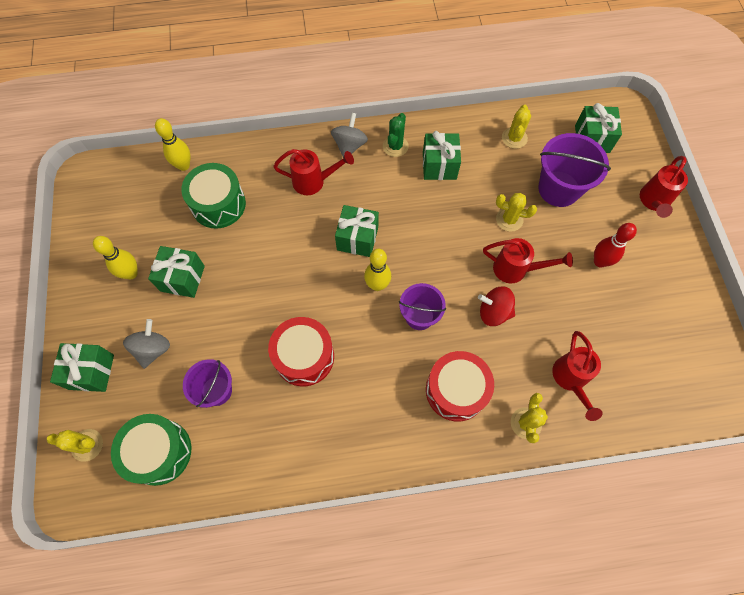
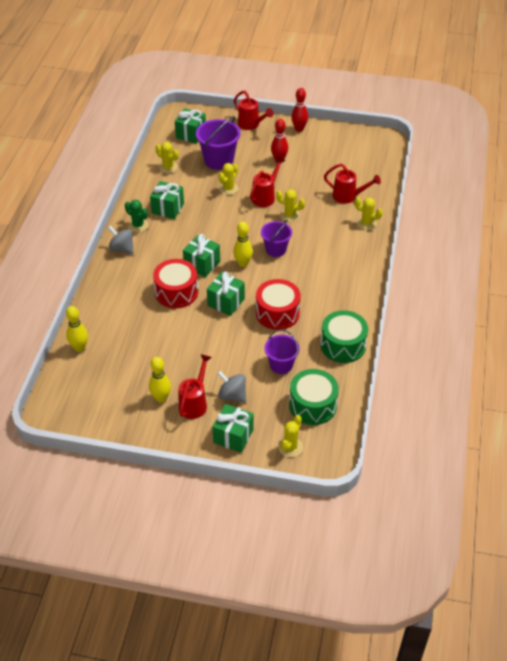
camera: 70 degrees left, 20 degrees down
(182, 278) = (182, 367): green gift -> green gift (226, 302)
(218, 204) = (129, 333): green drum -> green drum (343, 345)
(314, 182) = (141, 275): red watering can -> red watering can (195, 403)
(456, 390) = (333, 247): red drum -> red drum (176, 292)
(494, 312) = (289, 215): red spinning top -> yellow cactus
(683, 265) = (299, 129): none -> red bowling pin

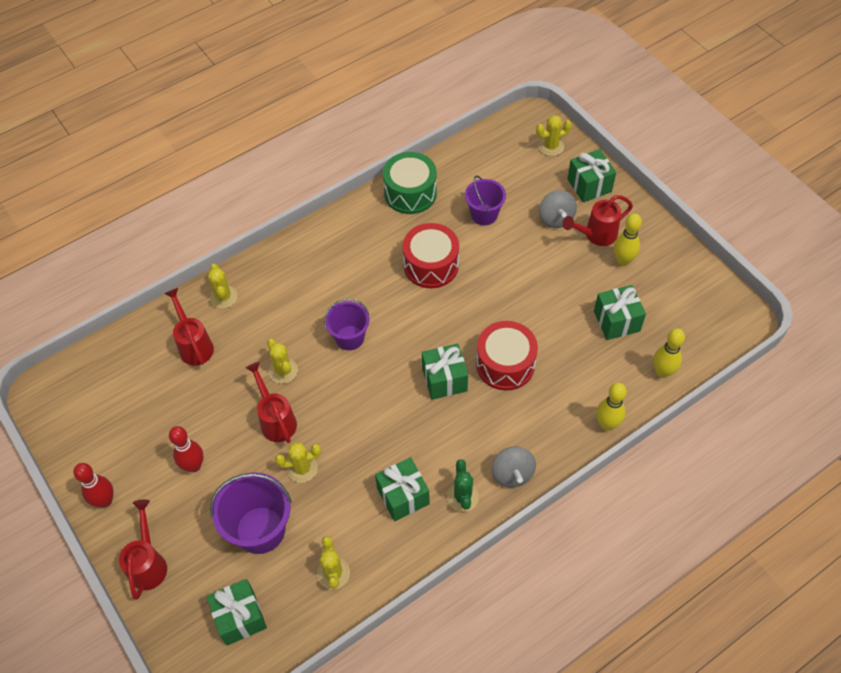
camera: 135 degrees left, 10 degrees up
(226, 302) = (467, 314): green gift -> green gift (616, 321)
(243, 263) = (401, 347): yellow bowling pin -> yellow bowling pin (607, 424)
(265, 196) = (276, 419): red watering can -> red watering can turned 75 degrees clockwise
(312, 405) = (496, 164): green drum -> none

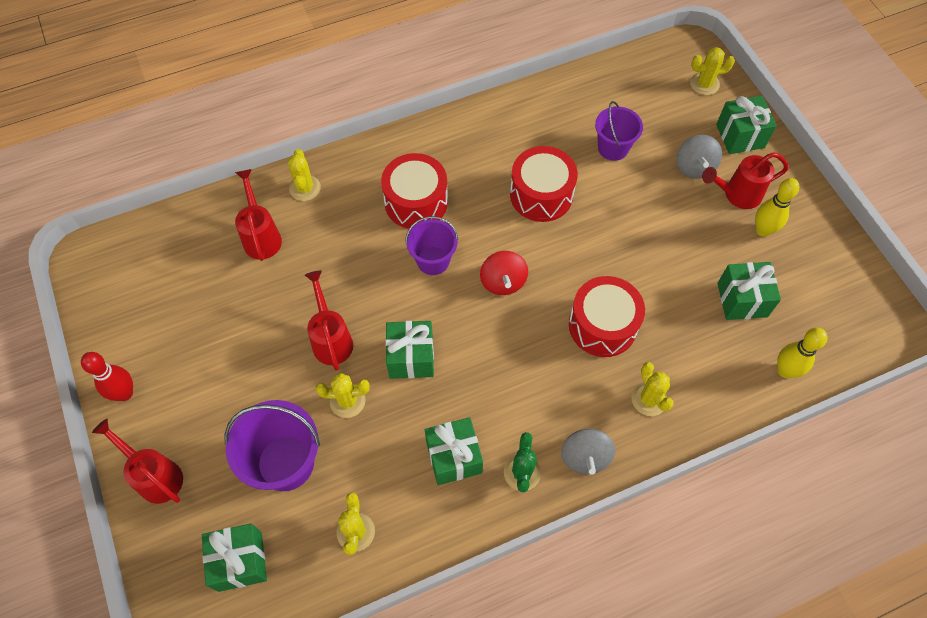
camera: 10 degrees right, 5 degrees up
(149, 563) = (155, 475): red watering can -> red watering can turned 60 degrees counterclockwise
(194, 466) = (229, 373): red bowling pin -> none
(283, 371) = (351, 284): yellow cactus -> yellow cactus (649, 399)
(324, 291) = (416, 202): none -> red drum
(410, 193) = (535, 109): green drum -> none
(413, 344) = (503, 282): none -> red spinning top
(444, 379) = (529, 330): green gift -> green gift (411, 357)
(607, 424) = (707, 420): yellow bowling pin -> none

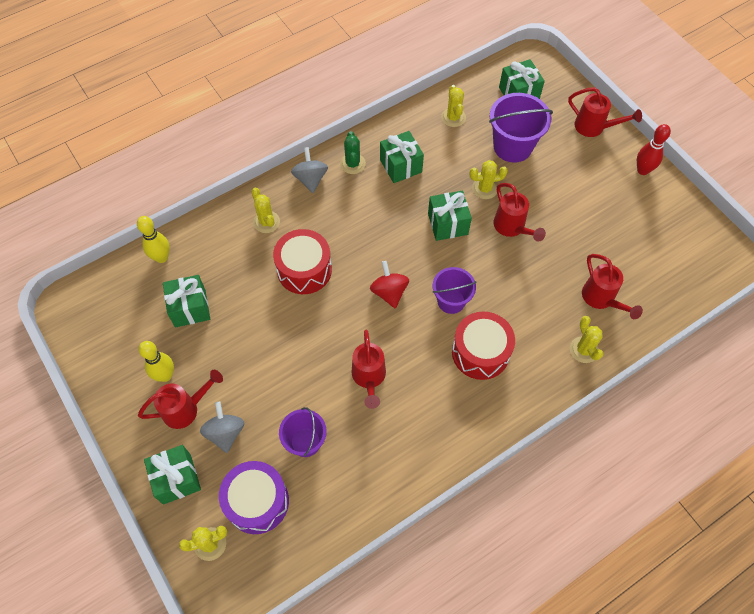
camera: 170 degrees right, 0 degrees up
(541, 195) = (369, 378): red drum -> red watering can
(661, 108) = (257, 501): none -> purple drum

